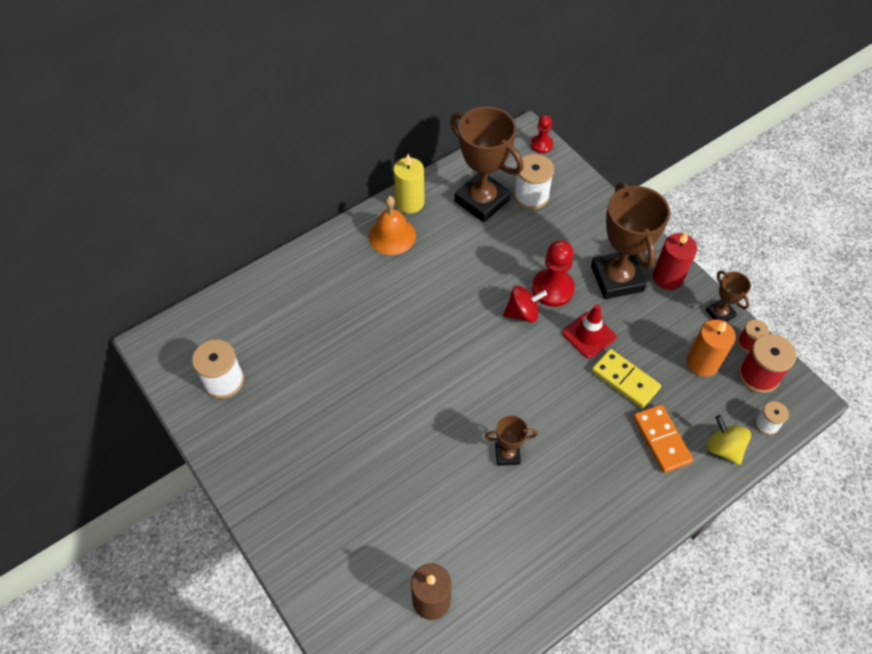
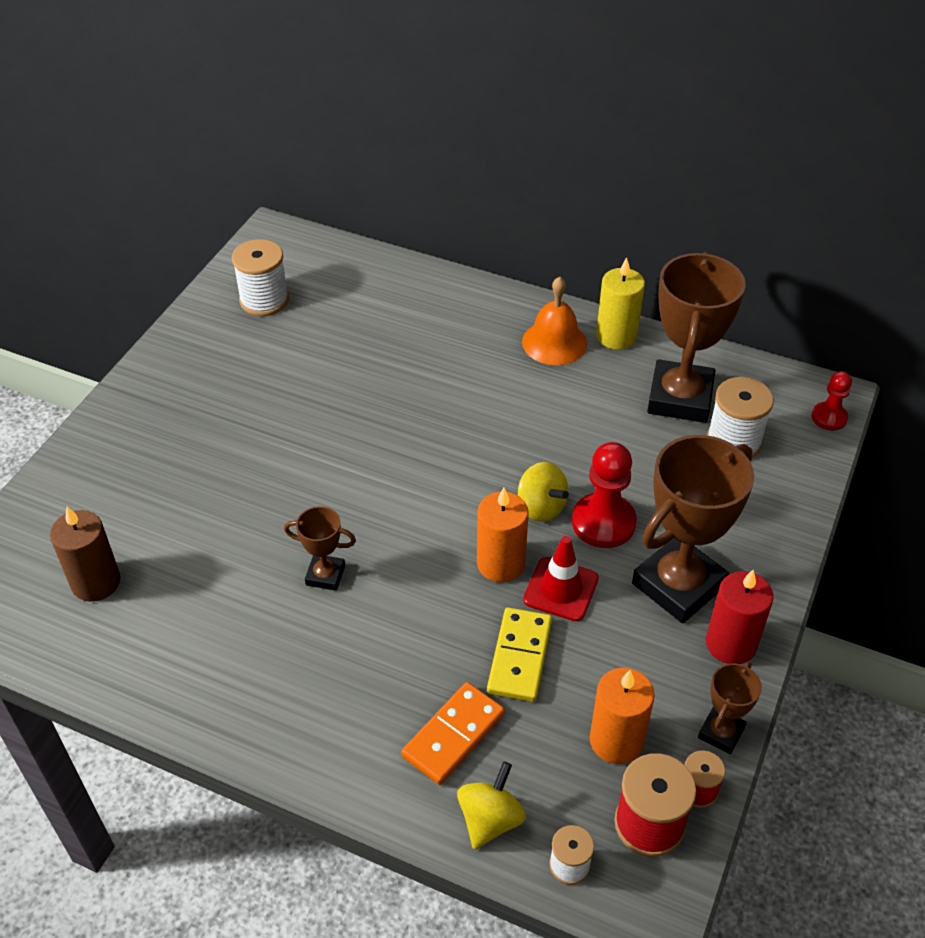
camera: 60 degrees right, 10 degrees down
(507, 454) = (325, 575): brown trophy -> brown trophy turned 45 degrees counterclockwise
(522, 313) = (541, 507): red spinning top -> yellow spinning top
(553, 355) = (501, 563): none -> orange candle

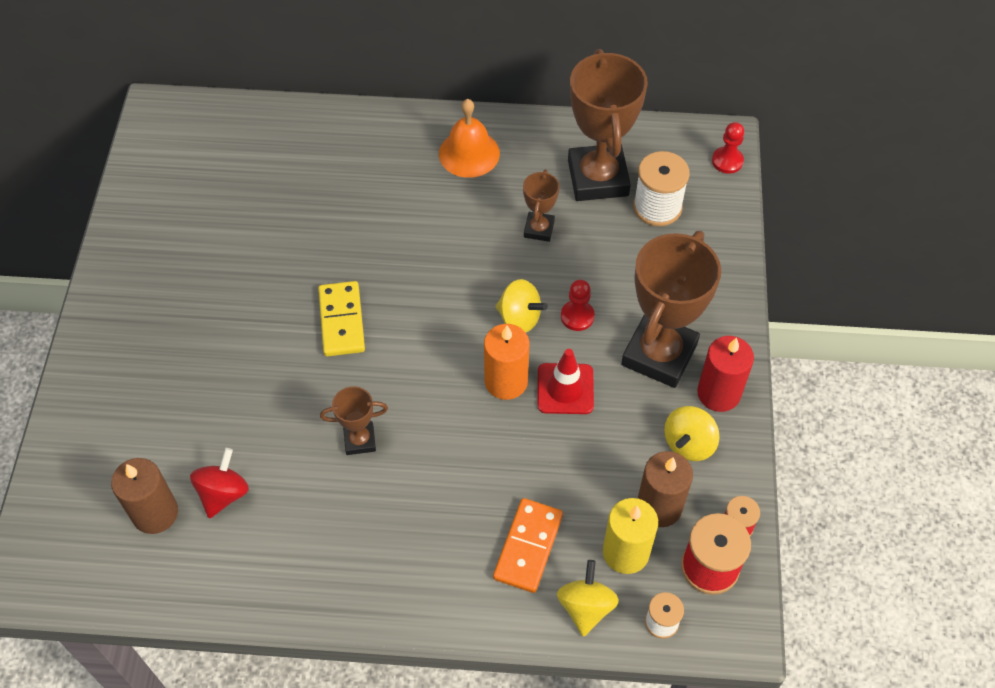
camera: 20 degrees left, 10 degrees up
(169, 584) = (223, 493): none -> red spinning top
(264, 300) = (182, 184): white spool -> none
(520, 657) = (555, 460): yellow domino -> yellow domino (342, 321)
(603, 522) = (577, 316): red pawn -> red pawn, size x0.59
(616, 336) = (521, 132): yellow candle -> yellow candle (626, 552)
(616, 740) = (659, 506): orange candle -> brown candle
(676, 685) = (688, 443): none -> yellow spinning top
(721, 732) = (737, 472): brown trophy -> brown trophy (539, 229)

